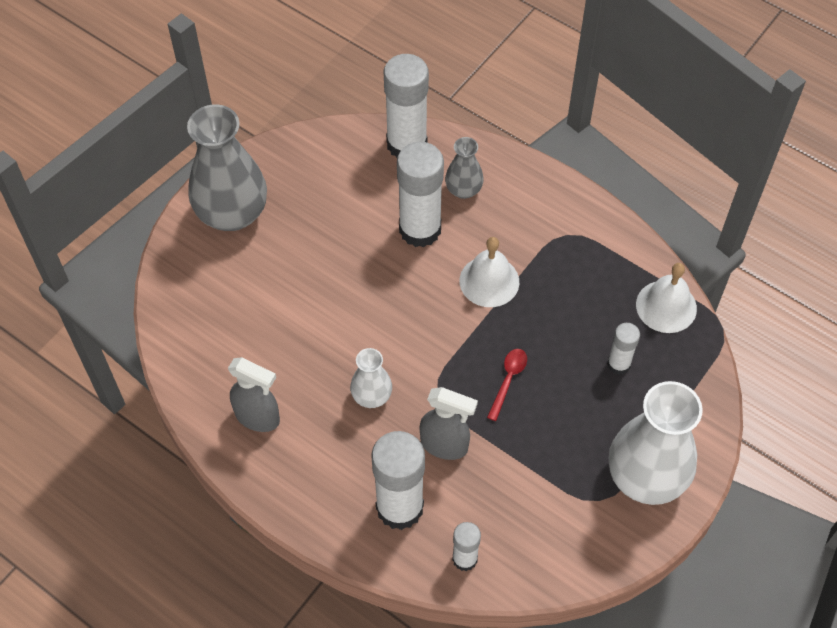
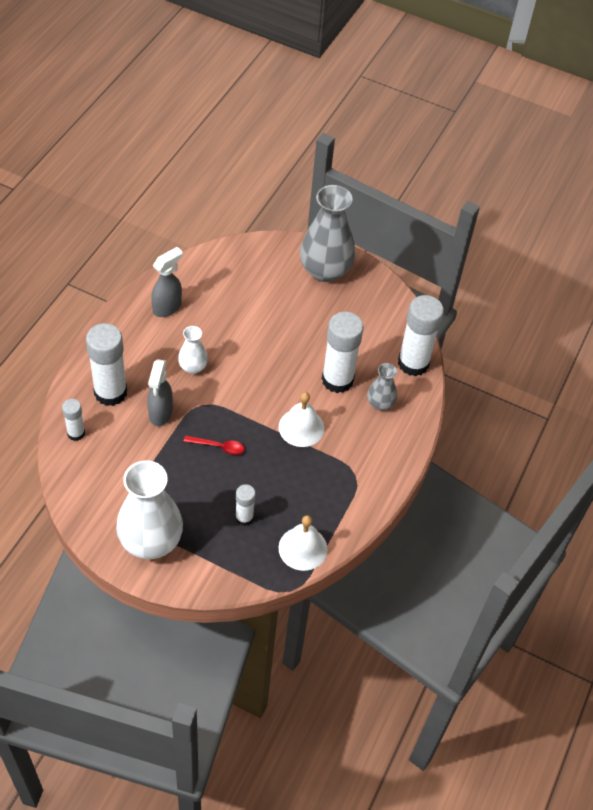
camera: 75 degrees right, 5 degrees down
(258, 417) = (167, 307): grey spray bottle -> grey spray bottle turned 150 degrees counterclockwise

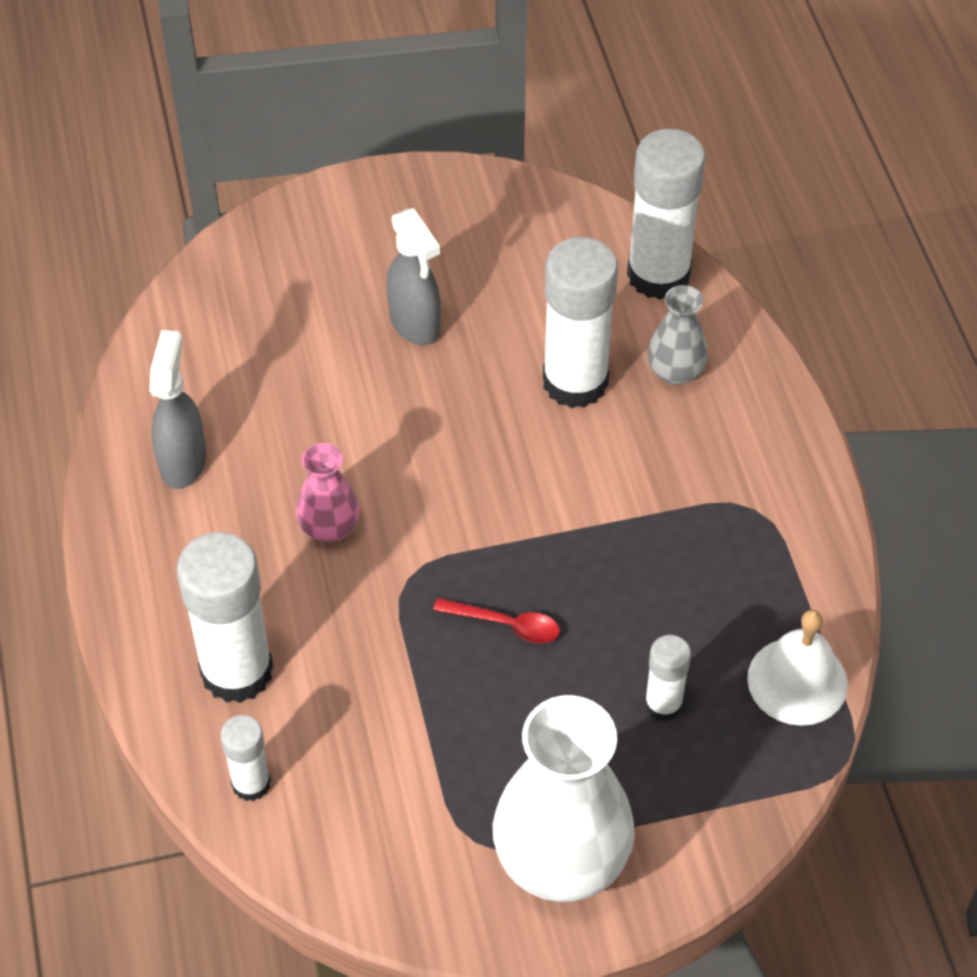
camera: 35 degrees left, 0 degrees up
(160, 413) = (357, 642): grey spray bottle -> grey spray bottle (415, 324)
(193, 367) = (329, 527): white vase -> pink vase
(218, 447) = (506, 624): red spoon -> red spoon turned 45 degrees clockwise
(301, 427) = (599, 496): white bell -> none
(325, 270) = (376, 223): grey vase -> none

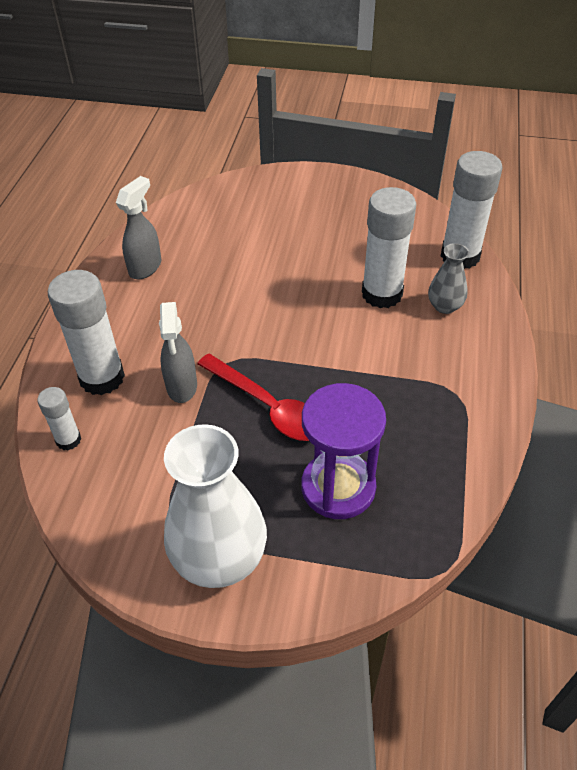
camera: 25 degrees right, 5 degrees down
(329, 527) = (200, 323): pink vase -> none
(415, 324) = (308, 241): grey spray bottle -> grey spray bottle (182, 387)
(506, 624) = (267, 406): red spoon -> red spoon, size x1.89
(663, 704) = (338, 487): white glue stick -> purple hourglass
(797, 681) = (435, 506): white bell -> none

